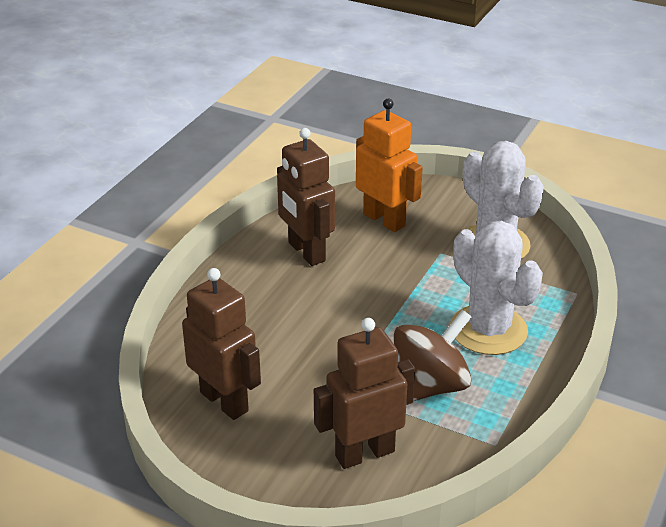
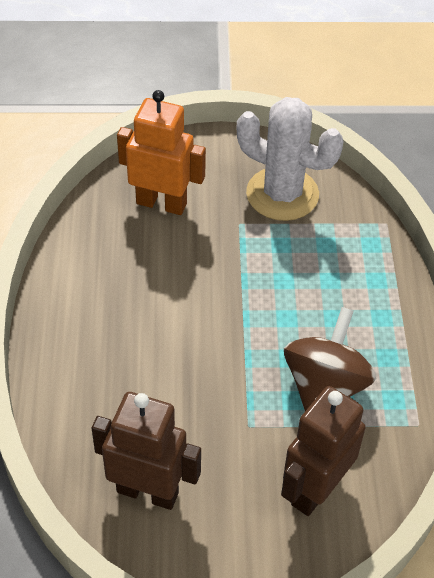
camera: 30 degrees left, 15 degrees up
(306, 252) = (110, 274): brown robot -> none
(488, 330) = (337, 298): white cactus -> none

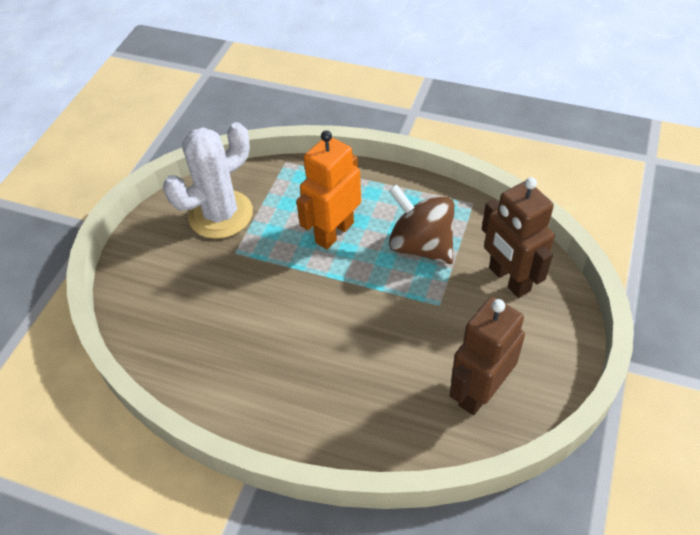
camera: 65 degrees left, 0 degrees up
(161, 203) = (181, 301): orange robot -> orange robot (334, 232)

